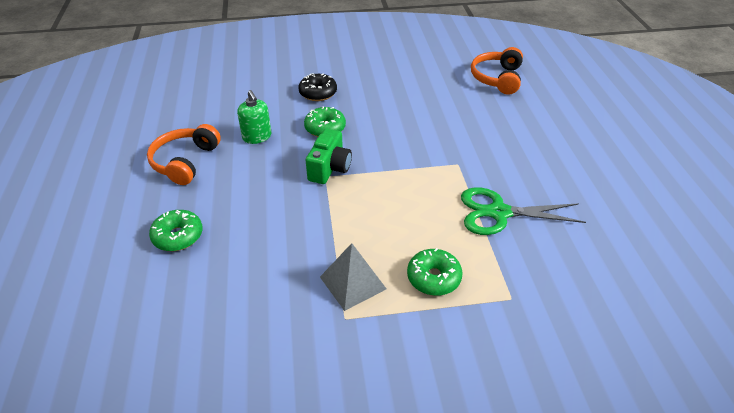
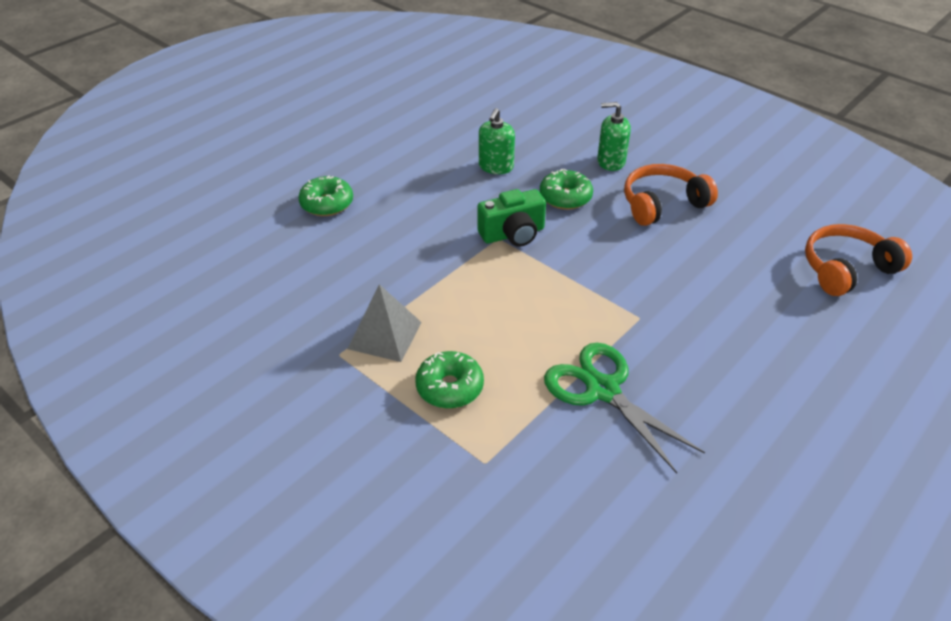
camera: 50 degrees right, 0 degrees up
(185, 162) = (413, 151): orange headphones -> orange headphones (662, 204)
(318, 93) = (611, 162): black donut -> green soap dispenser

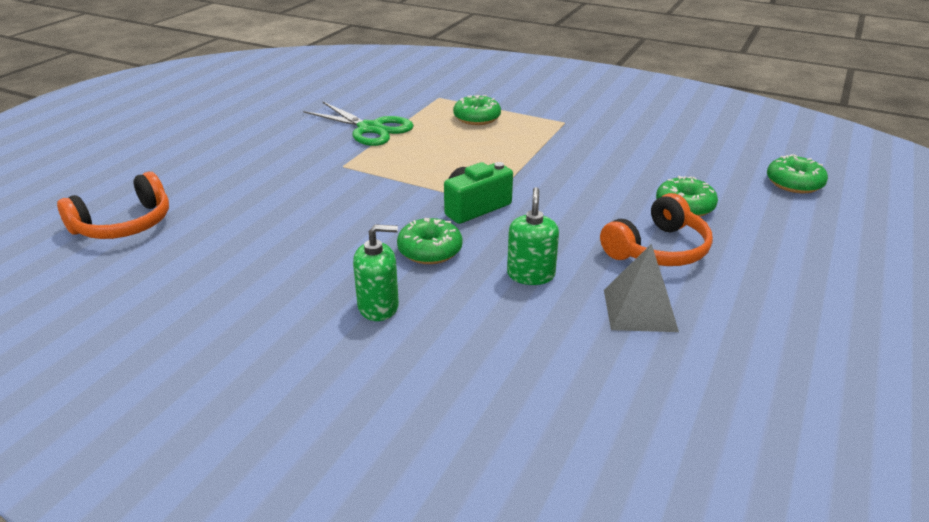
camera: 165 degrees right, 10 degrees down
(201, 211) = (794, 183): none -> green donut
(385, 335) = (541, 133): grey pyramid -> grey pyramid (639, 310)
(662, 204) = (311, 260): orange headphones -> orange headphones (658, 249)

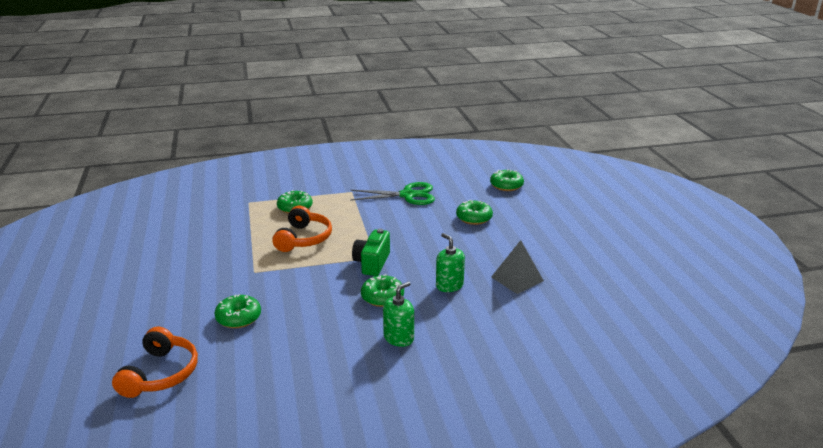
camera: 40 degrees left, 5 degrees down
(261, 204) = (238, 318): none -> green donut
(370, 128) = (234, 240): green scissors -> green scissors (407, 195)
(658, 249) = (489, 246): orange headphones -> orange headphones (303, 238)

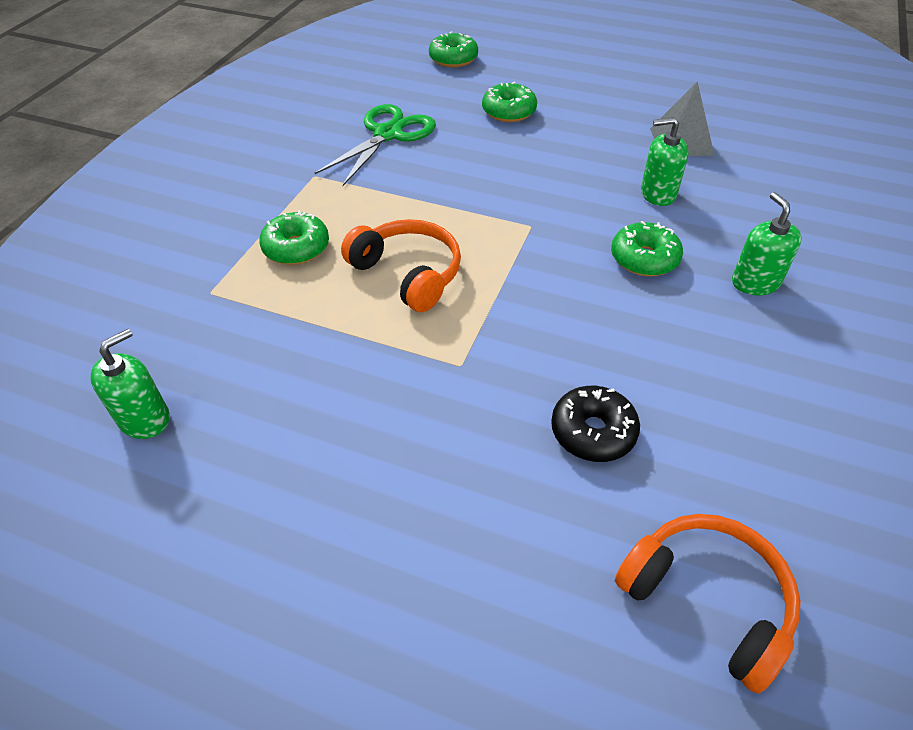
camera: 55 degrees left, 20 degrees up
(170, 219) = (144, 419): none -> green soap dispenser
(238, 318) = (593, 432): green donut -> black donut
(372, 263) = (545, 234): green camera -> none

